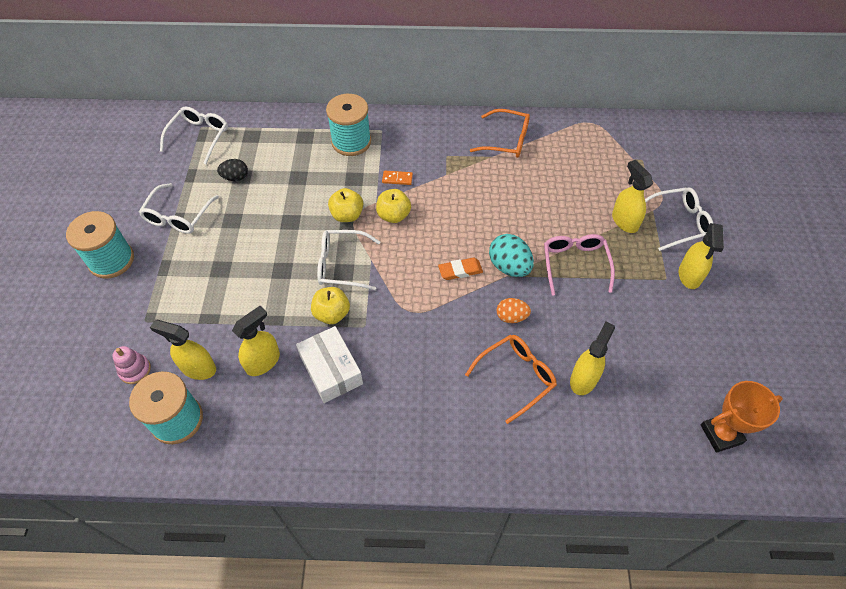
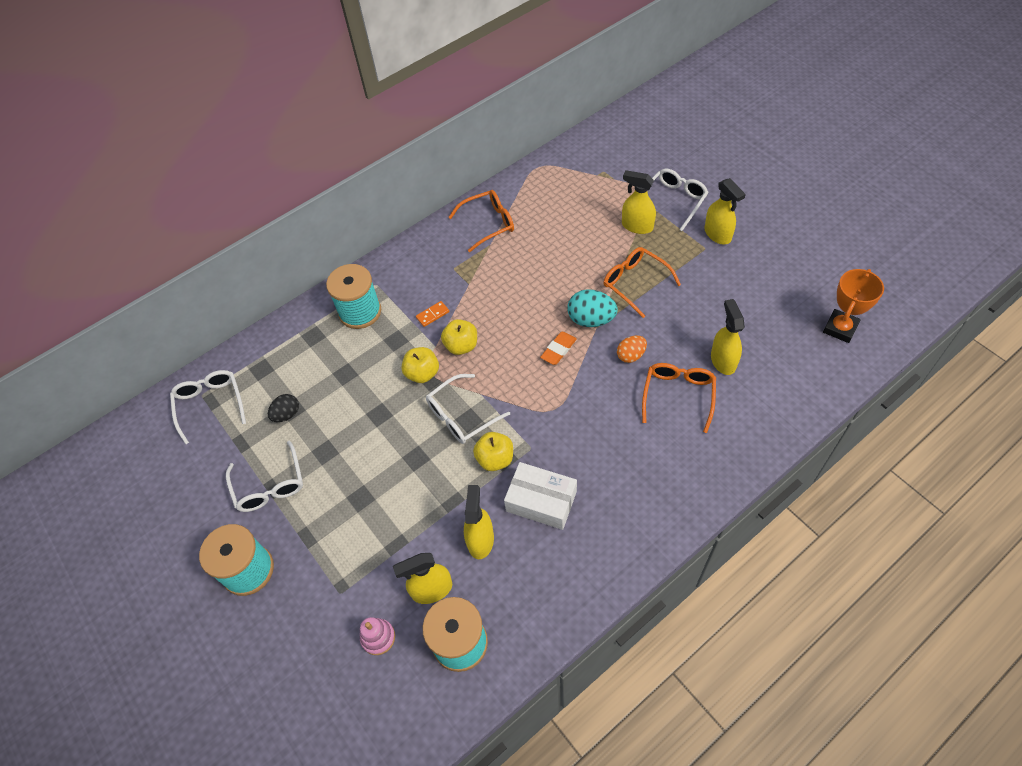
camera: 35 degrees left, 0 degrees up
(575, 264) = (635, 283): pink glasses -> orange glasses

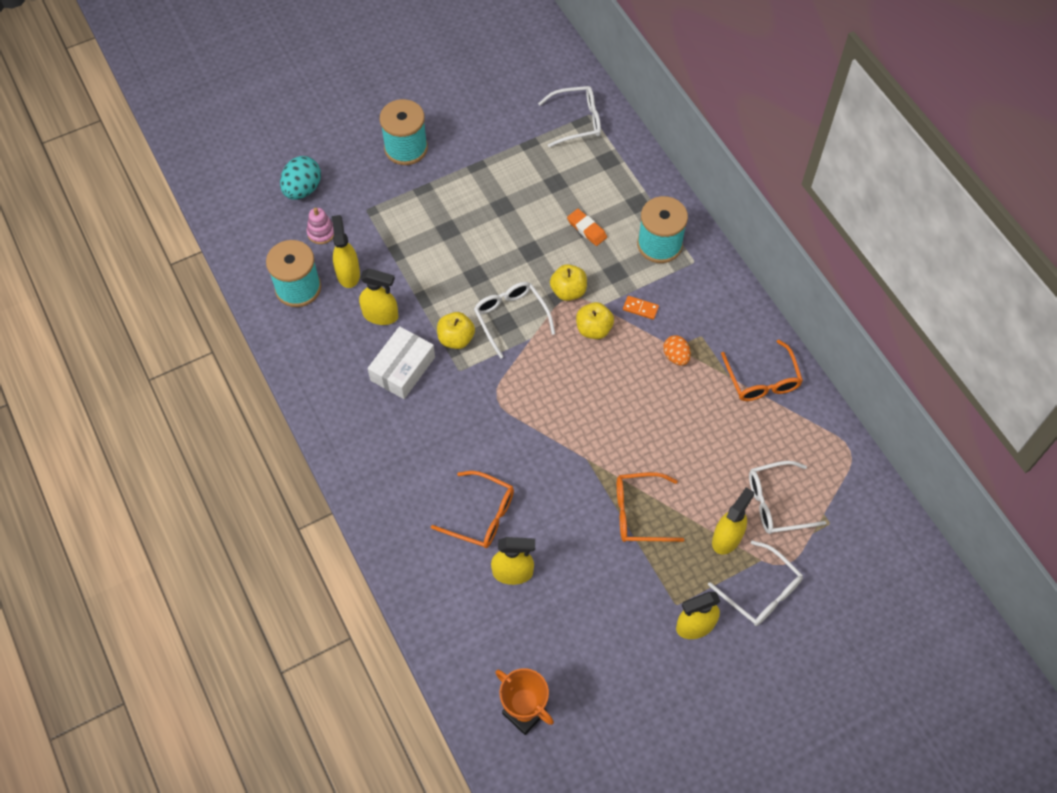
camera: 95 degrees right, 5 degrees up
(270, 485) = (479, 164): white glasses -> white glasses (776, 503)
(287, 414) = (550, 178): black egg -> none
(432, 315) = (640, 308): orange domino -> orange domino turned 45 degrees counterclockwise
(558, 350) = (566, 416): orange eraser -> orange eraser (587, 229)
(591, 320) = (598, 456): turquoise egg -> turquoise egg (302, 189)
(631, 355) = (542, 483): orange egg -> orange egg (676, 356)
(635, 283) = (639, 513): orange glasses -> orange glasses turned 150 degrees counterclockwise

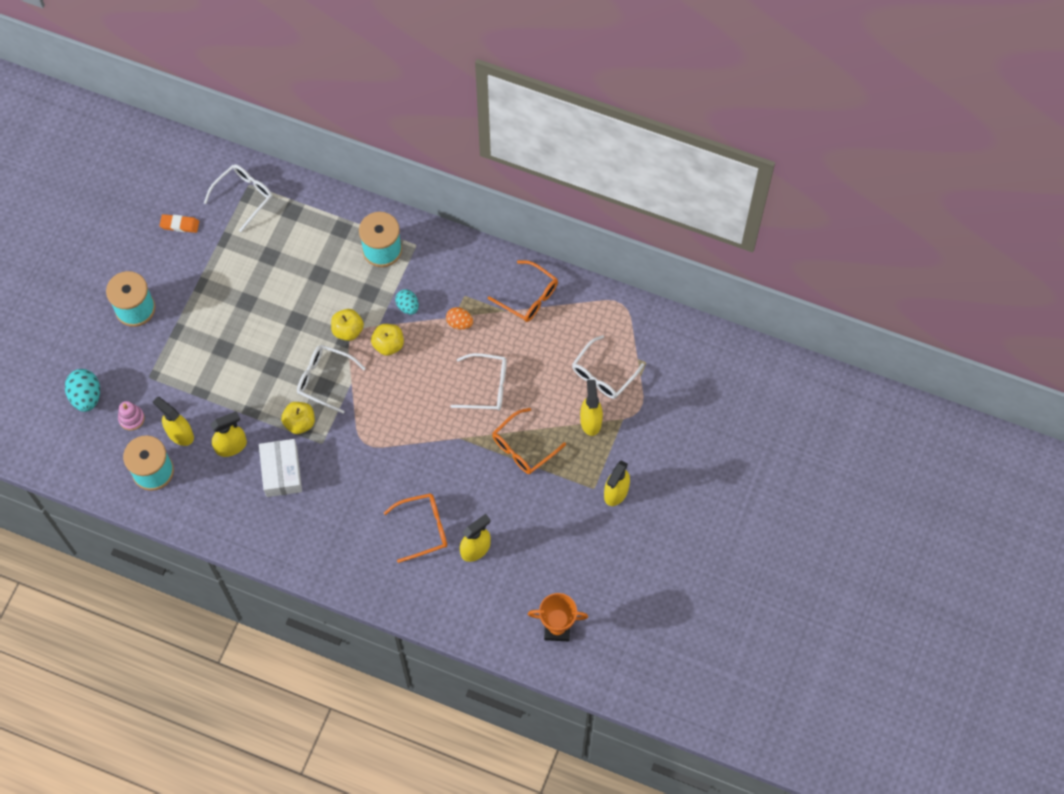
camera: 40 degrees left, 5 degrees up
(587, 229) = (322, 275): orange eraser -> orange eraser (180, 225)
(640, 308) = (408, 306): orange domino -> turquoise egg
(761, 591) = (638, 439): white glasses -> white glasses (486, 386)

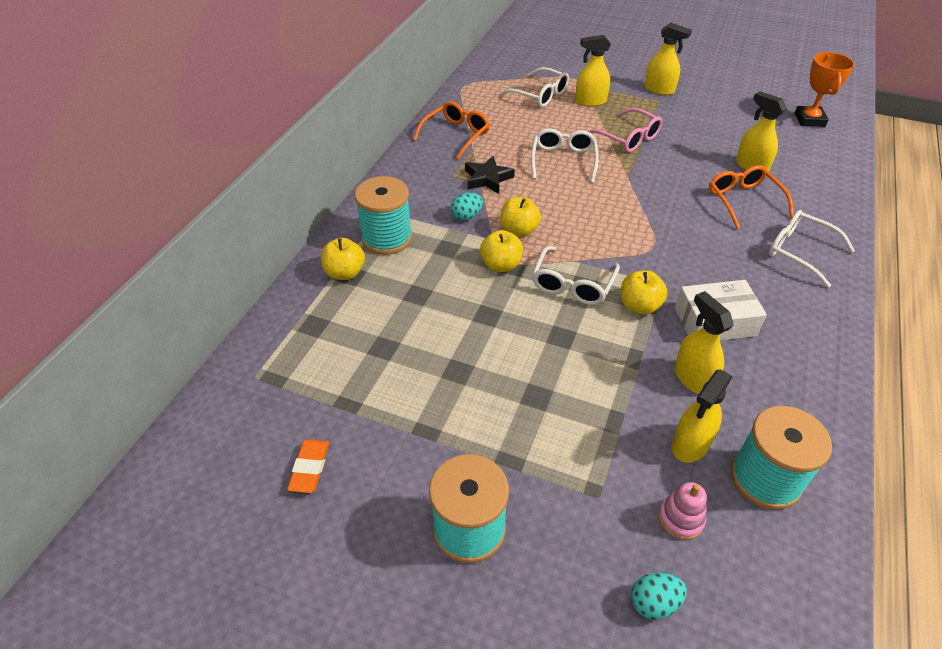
camera: 90 degrees left, 20 degrees down
(86, 396) = (654, 603): turquoise egg -> turquoise egg, size x0.64
(244, 196) = (275, 382): white glasses -> white glasses (799, 252)
(343, 225) = (345, 273): none -> yellow apple
(459, 323) = (487, 179): orange egg -> black star
(523, 447) = (628, 138): orange glasses -> pink glasses

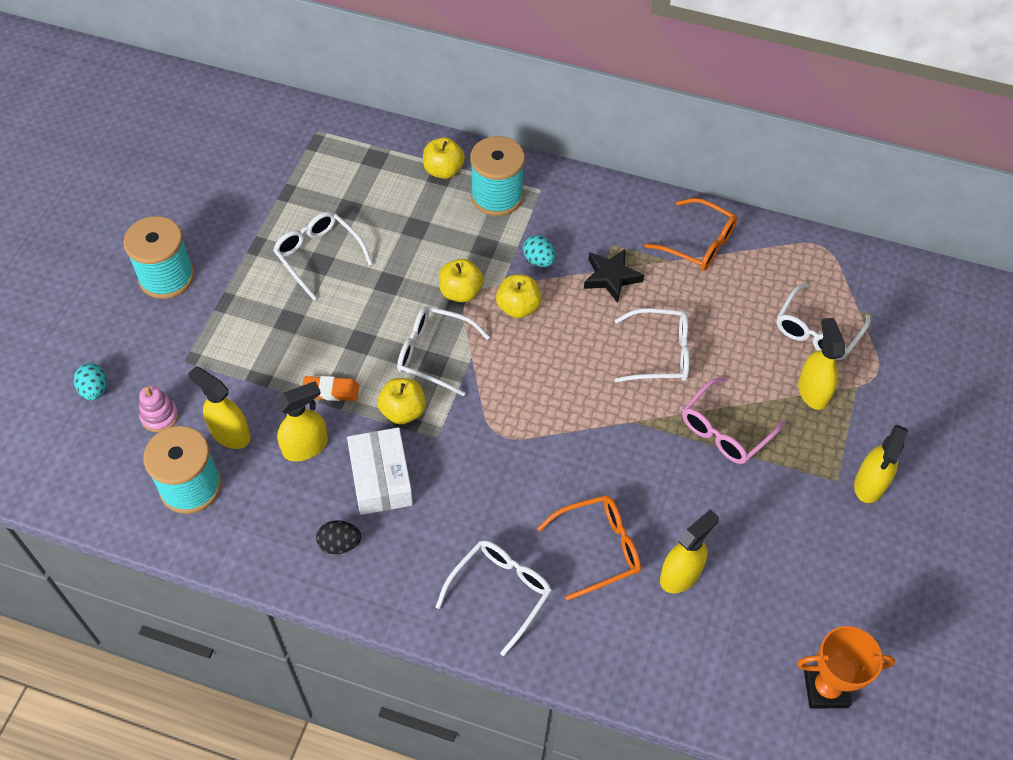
camera: 85 degrees right, 10 degrees up
(310, 468) = (227, 178): orange eraser -> orange eraser (330, 391)
(447, 372) = (318, 256): none -> white glasses
(791, 350) = (339, 544): none -> black egg

